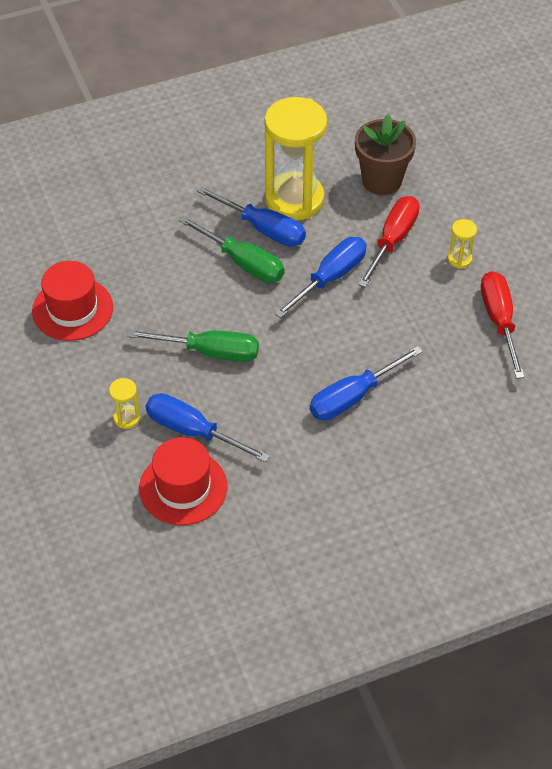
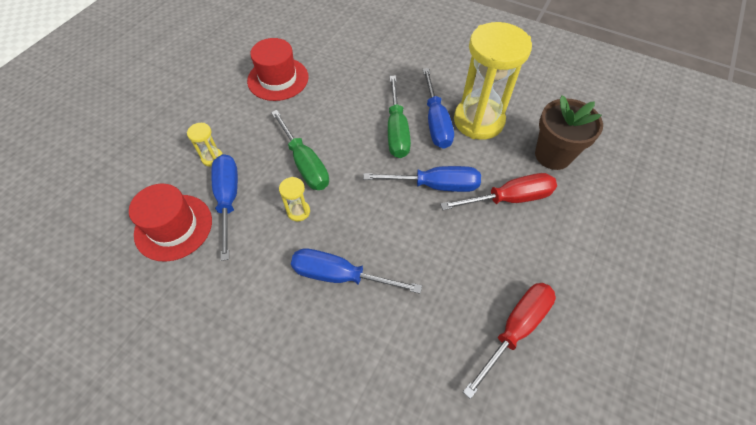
camera: 50 degrees right, 5 degrees up
(459, 259) = (543, 254): yellow hourglass -> yellow hourglass (298, 211)

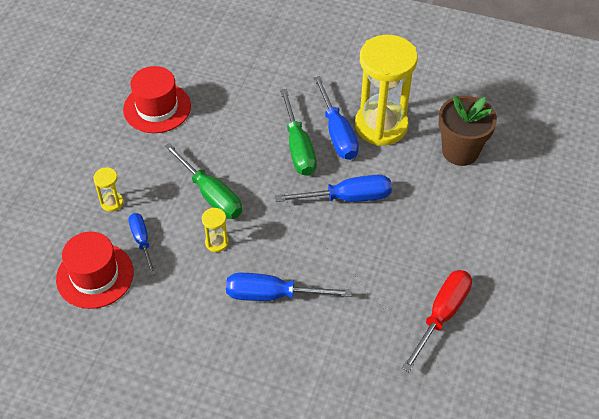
camera: 10 degrees left, 5 degrees down
(228, 199) = (142, 240): blue screwdriver -> blue screwdriver, size x0.63
(510, 198) = (423, 200): red screwdriver -> none

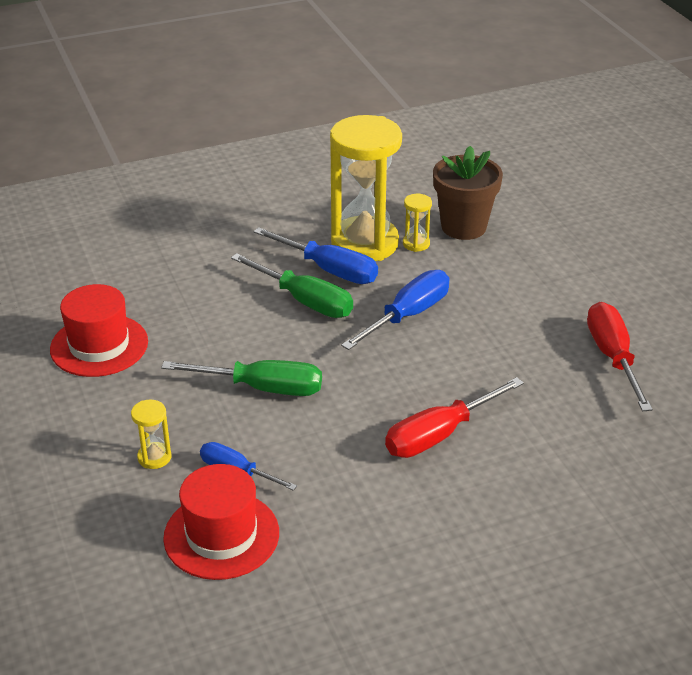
camera: 40 degrees left, 15 degrees down
(217, 242) = (323, 425): yellow hourglass -> yellow hourglass (416, 244)
(271, 295) = (438, 435): blue screwdriver -> red screwdriver

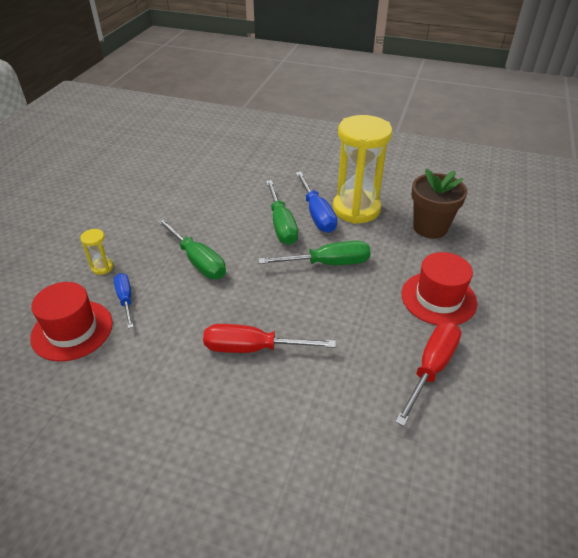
camera: 40 degrees right, 5 degrees up
(99, 345) = (157, 196): red hat -> red hat (438, 298)
(408, 315) = (329, 263): blue screwdriver -> green screwdriver
(416, 244) = (387, 224): yellow hourglass -> none

